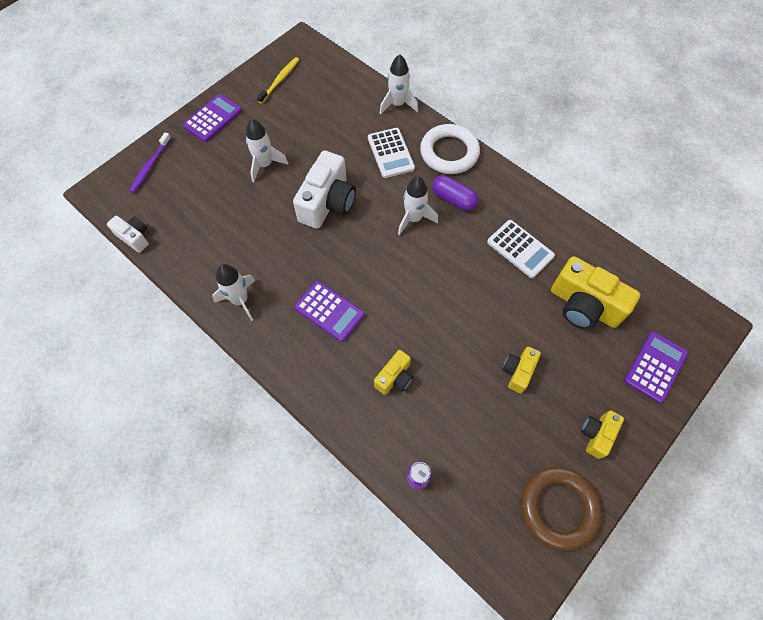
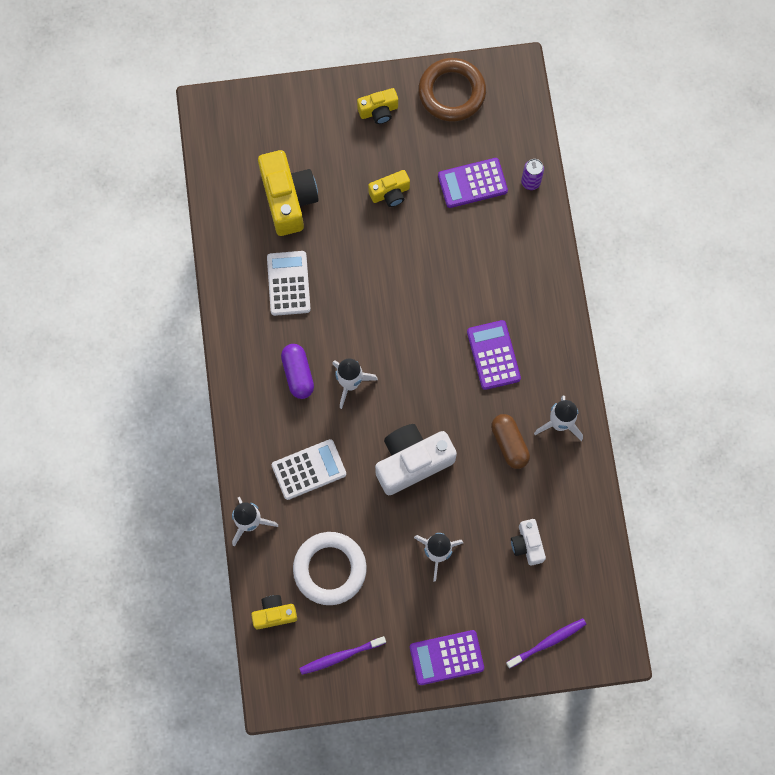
camera: 140 degrees left, 10 degrees up
(134, 237) = (611, 564): white camera -> white camera (527, 544)
(268, 260) = (509, 444): none -> brown capsule
(280, 80) = (340, 656): yellow toothbrush -> purple toothbrush
(391, 153) = (309, 469): white calculator -> white calculator turned 45 degrees clockwise
(395, 378) = (486, 261): yellow camera -> yellow camera (274, 614)
(449, 152) = (254, 425): white ring -> white ring (330, 569)
(655, 367) = (286, 118): purple calculator -> purple calculator (472, 183)

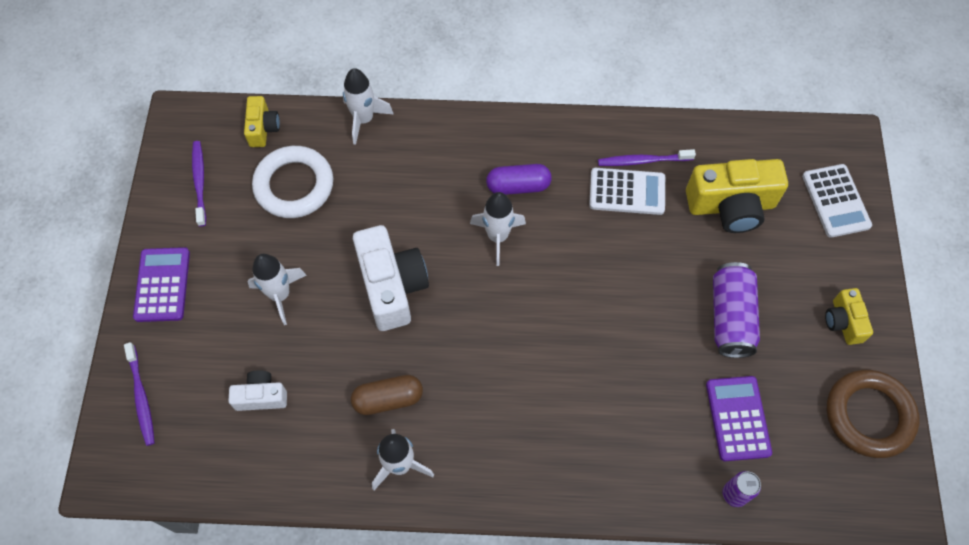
camera: 100 degrees right, 10 degrees down
(255, 274) = (642, 161): none -> purple toothbrush
(309, 469) = (408, 181): white calculator -> white calculator (836, 201)
(390, 193) = (730, 317): yellow camera -> purple can
(493, 355) = (503, 401): purple calculator -> none

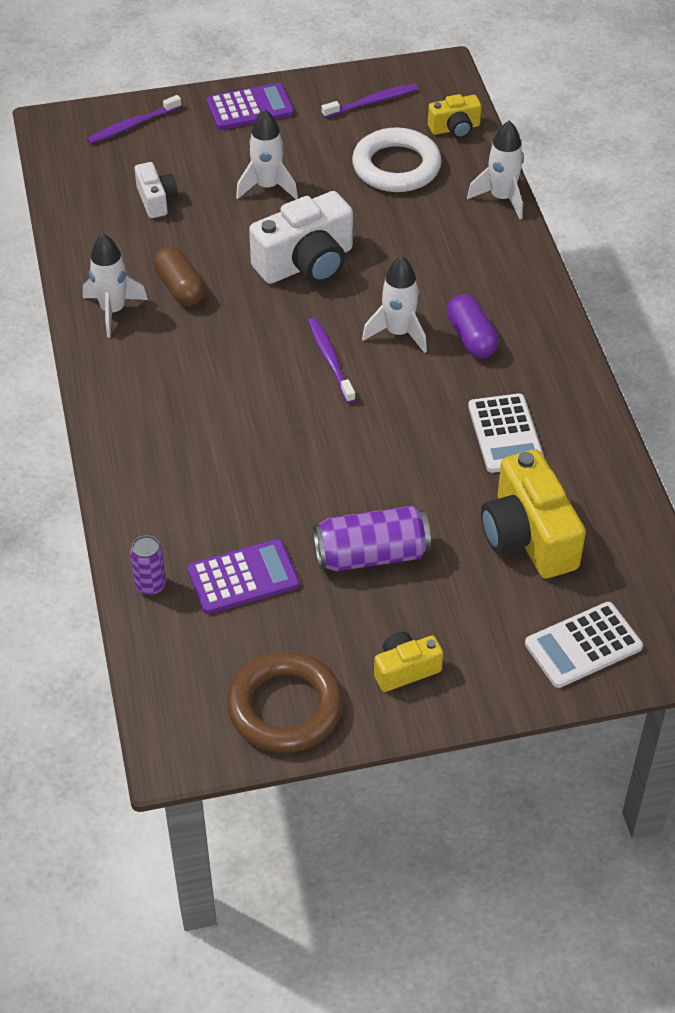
camera: 75 degrees right, 15 degrees down
(642, 161) = (556, 442): purple toothbrush -> purple toothbrush (330, 359)

